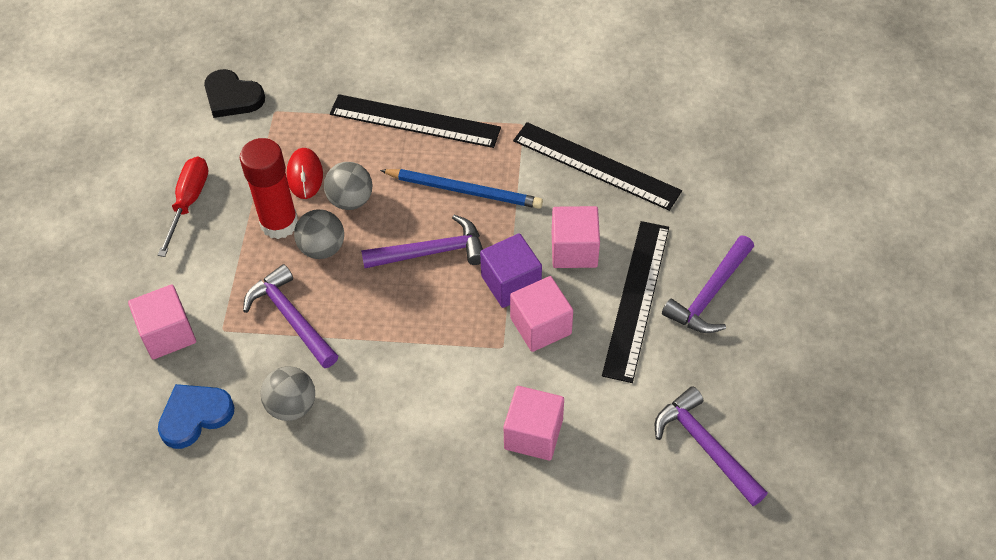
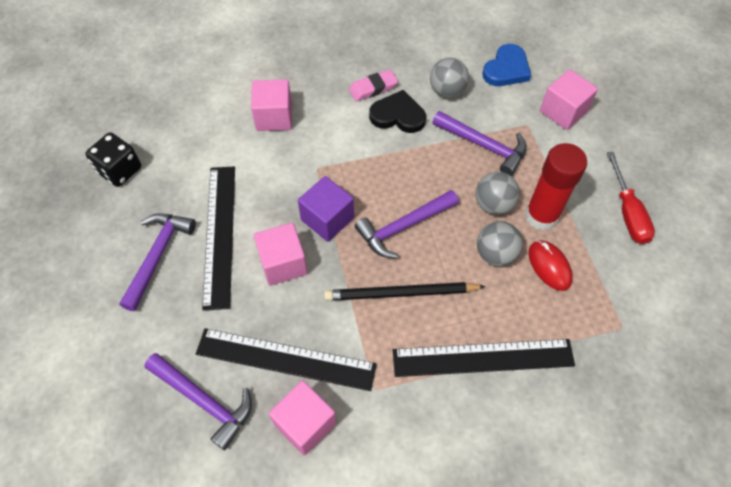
camera: 160 degrees right, 5 degrees up
(232, 97) = (673, 331): black heart -> black heart (398, 115)
(386, 440) = (373, 88): none -> pink eraser
(464, 190) = (400, 293): blue pencil -> black pencil
(540, 326) = (292, 191): pink cube -> pink cube (305, 423)
(705, 446) = (150, 140): purple hammer -> purple hammer (204, 401)
(748, 413) = (120, 170): none -> black dice

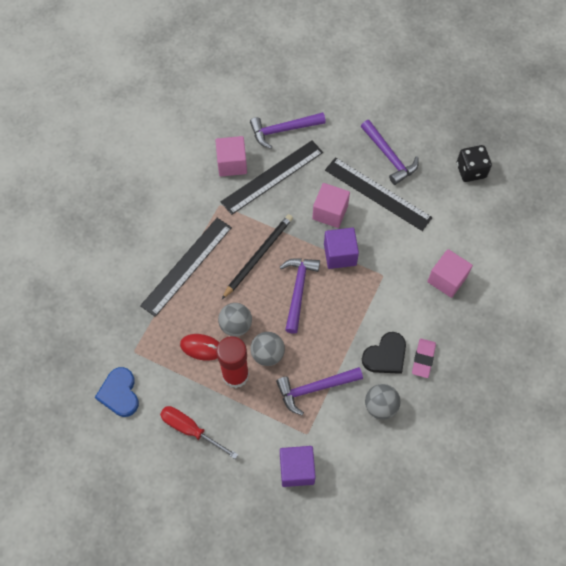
camera: 130 degrees right, 5 degrees up
(506, 69) = (366, 467): blue heart -> blue heart (119, 393)
(563, 111) = (297, 469): pink cube -> purple cube

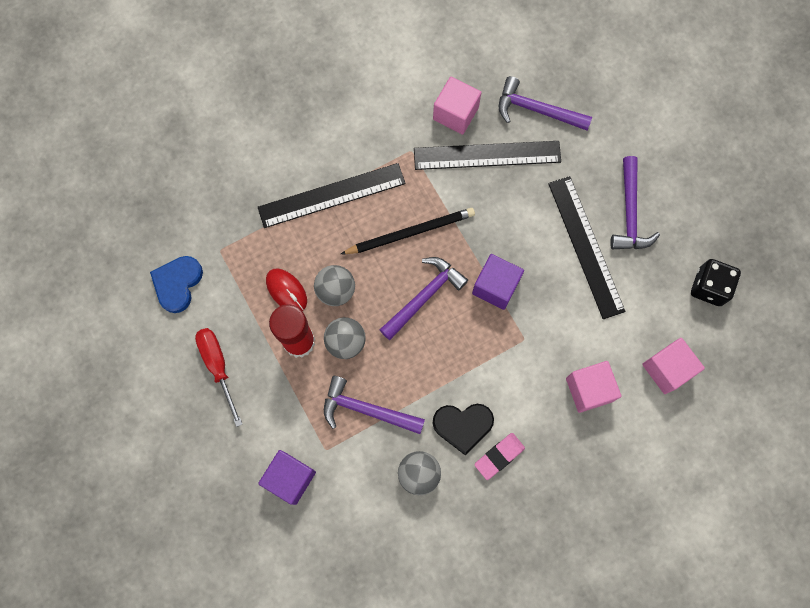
camera: 35 degrees right, 10 degrees up
(330, 212) = (519, 234): pink cube -> pink cube (667, 369)

